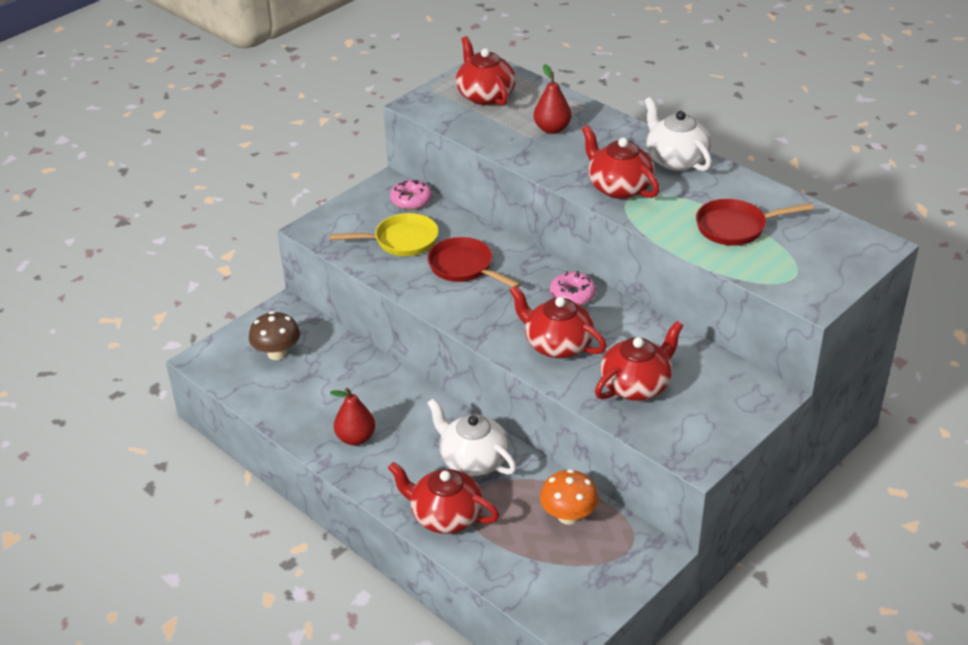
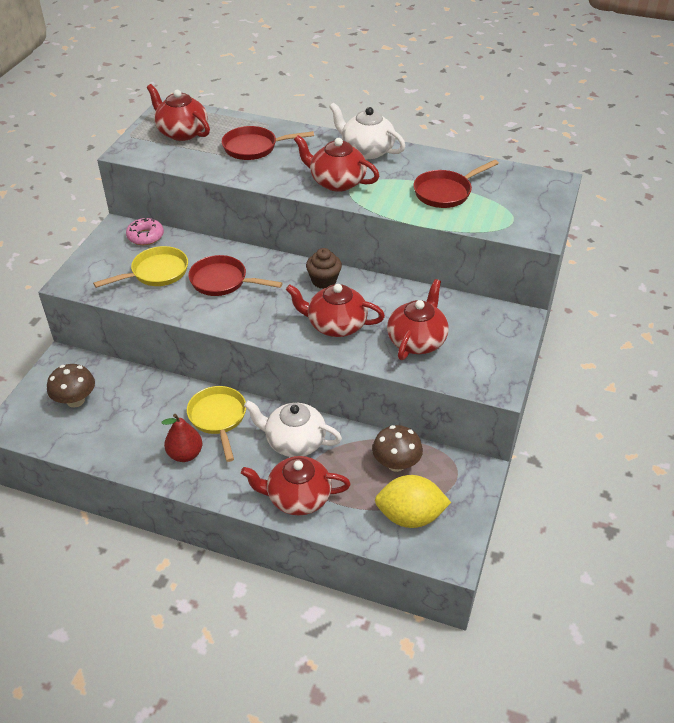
camera: 25 degrees left, 5 degrees up
(407, 412) = (218, 418): none -> yellow pan
(552, 129) = (254, 148): red pear -> red pan
(552, 573) = (410, 516): none -> yellow lemon
(568, 516) = (396, 464): orange mushroom -> brown mushroom
(572, 295) = (324, 281): pink donut -> brown cupcake

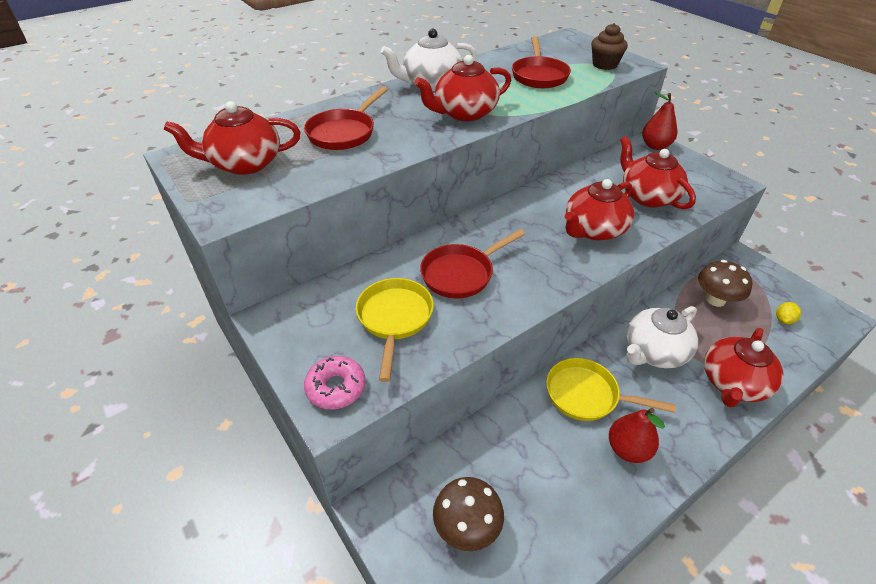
camera: 55 degrees left, 0 degrees up
(145, 236) = (316, 301): pink donut -> pink donut (336, 387)
(324, 281) = (521, 210): brown cupcake -> brown cupcake (604, 65)
(410, 516) = (783, 320): yellow lemon -> yellow lemon, size x0.42
(513, 322) = (655, 146): none -> red pear

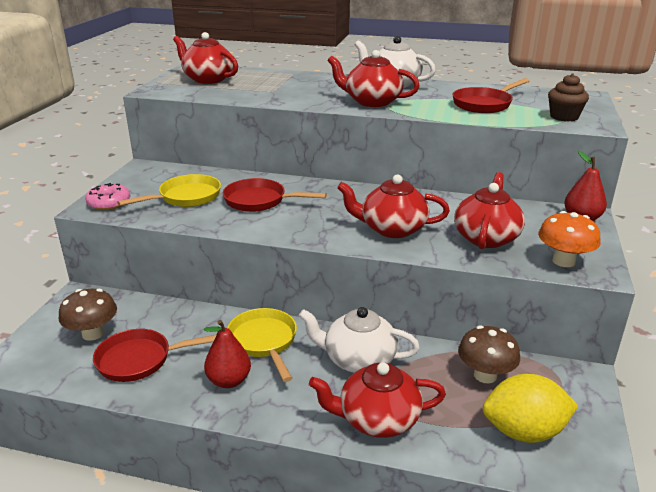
camera: 50 degrees right, 15 degrees down
(344, 133) = (282, 85): red pan -> red pan (139, 360)
(708, 187) = (563, 261): none -> orange mushroom
(783, 320) = (524, 431): yellow lemon -> yellow lemon, size x2.38

